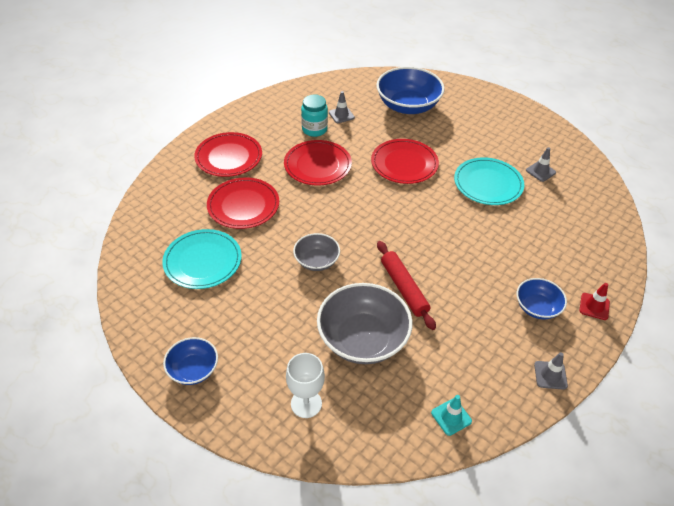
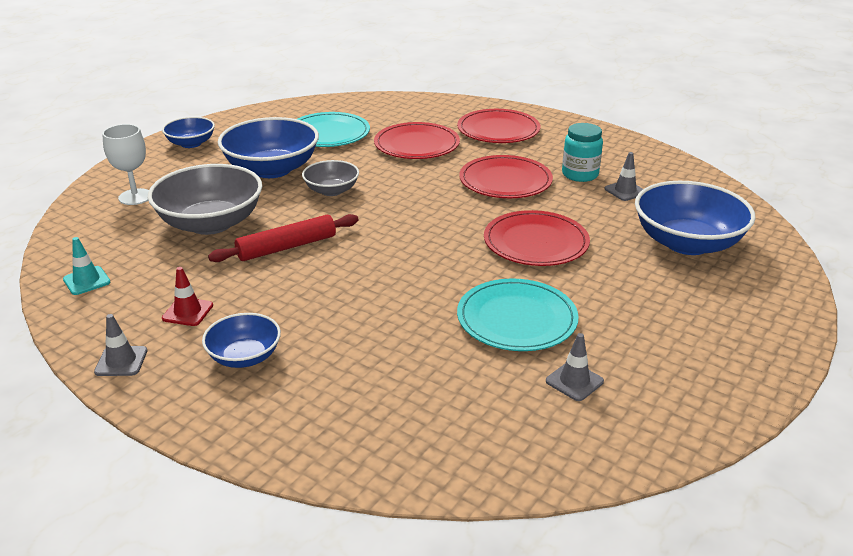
camera: 85 degrees right, 15 degrees down
(268, 301) = (272, 169): none -> blue bowl
(594, 306) = (240, 419): red traffic cone -> red traffic cone (187, 312)

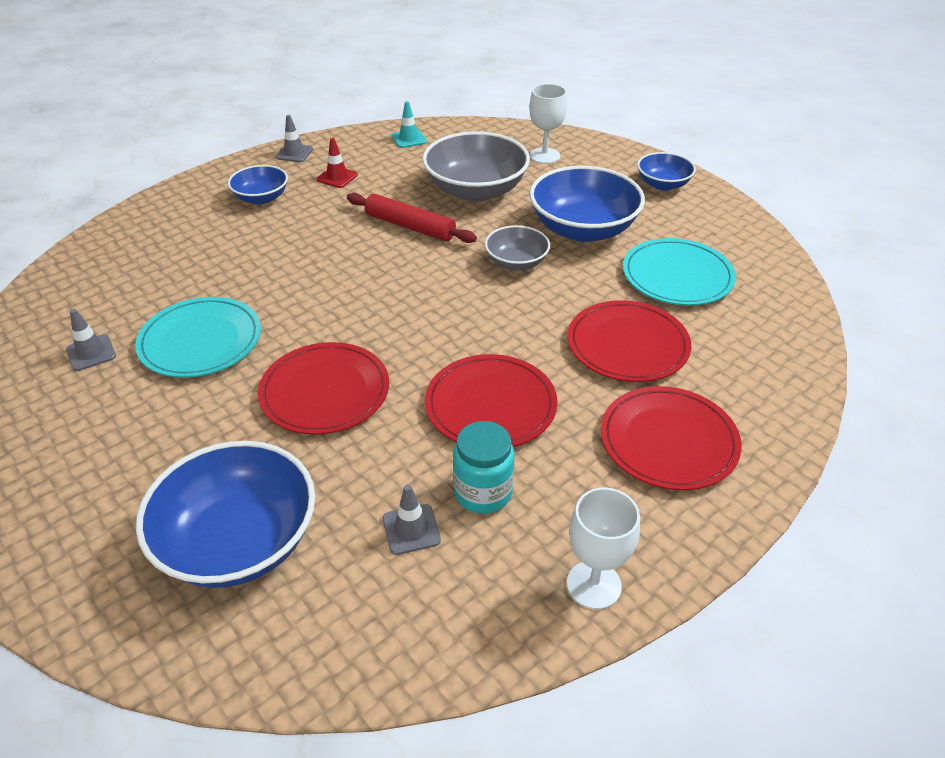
camera: 105 degrees right, 10 degrees up
(287, 247) = (410, 226): red rolling pin -> red rolling pin turned 45 degrees counterclockwise
(613, 142) = (593, 585): none -> white goblet

